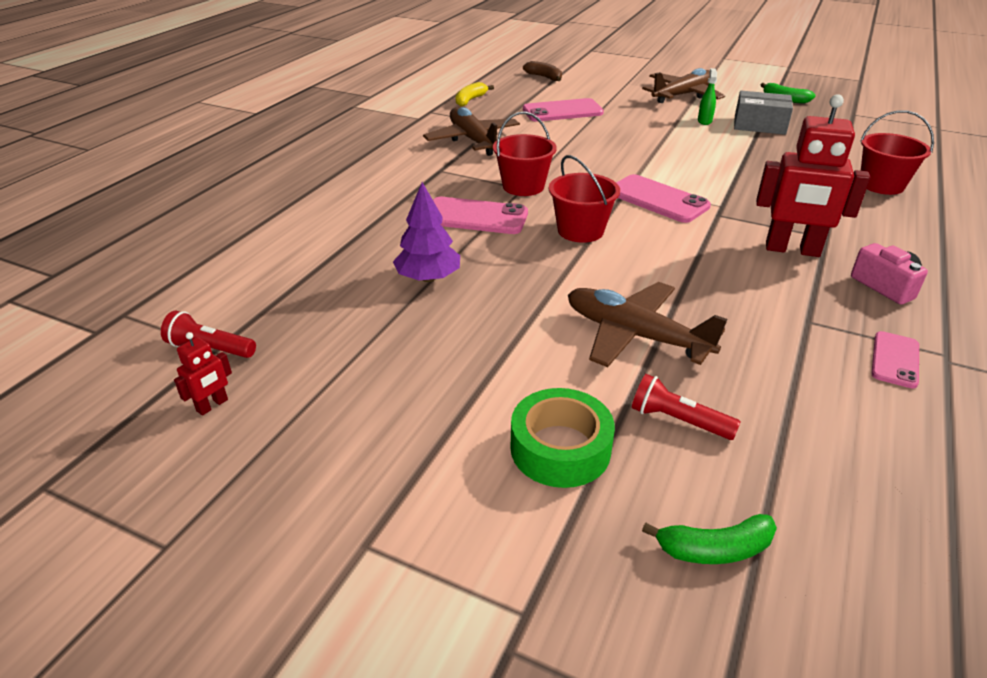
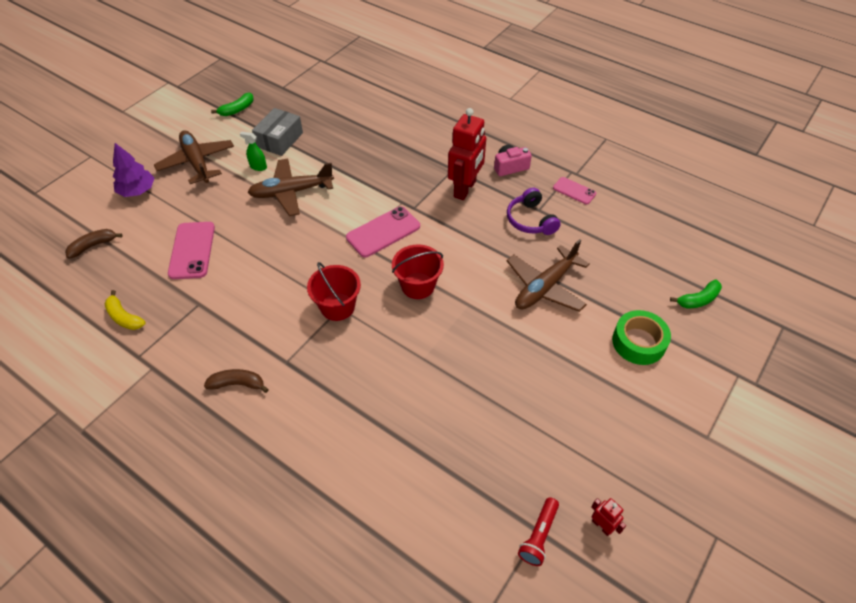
camera: 80 degrees left, 15 degrees up
(408, 153) = (238, 384): none -> brown banana
(428, 278) = (465, 387): purple tree -> purple tree (137, 191)
(473, 140) = (230, 328): brown plane -> brown plane (291, 192)
(475, 217) = (381, 346): pink phone -> none
(678, 420) = (617, 288): red flashlight -> none
(714, 549) = (698, 300): green banana -> green banana turned 60 degrees clockwise
(775, 314) = (530, 220): none -> purple headphones
(881, 185) = (395, 120): red bucket -> none

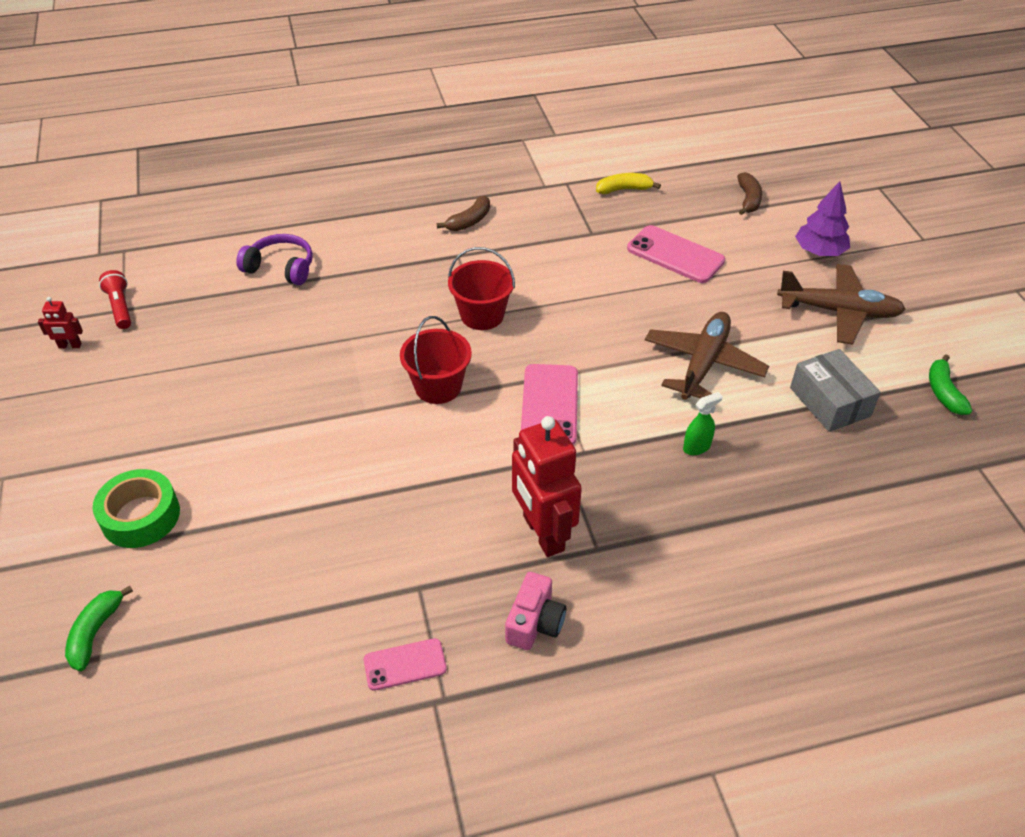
camera: 130 degrees right, 5 degrees down
(258, 167) = (783, 357): green spray bottle -> green spray bottle (697, 447)
(530, 220) = (412, 562): purple headphones -> purple headphones (281, 268)
(545, 287) = (304, 492): brown plane -> none

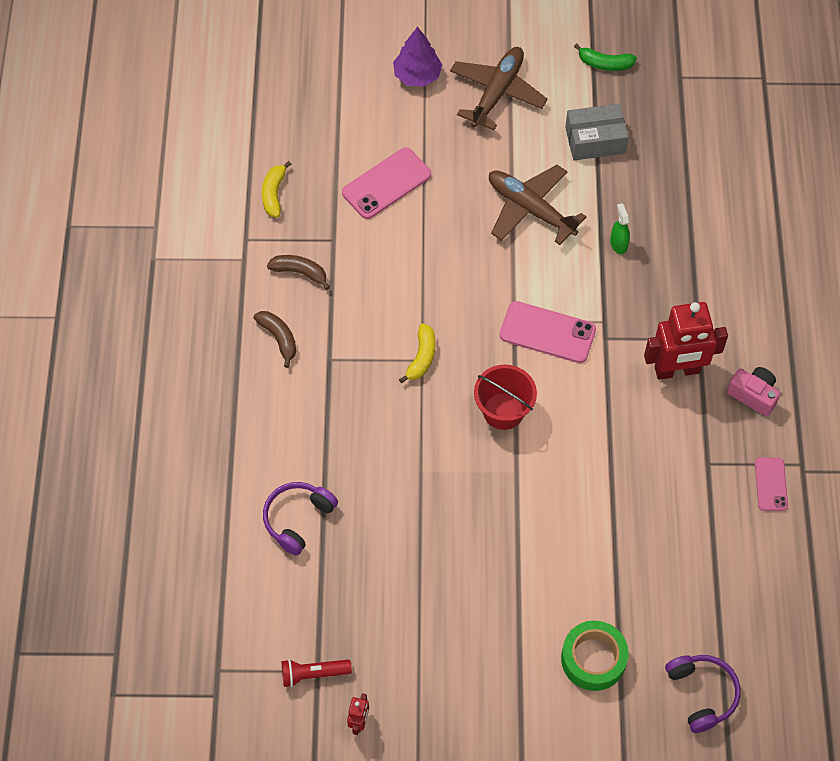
camera: 75 degrees left, 15 degrees up
(96, 632) = (702, 694): green banana -> purple headphones
(482, 315) = (421, 357): red bucket -> yellow banana
(748, 200) = (326, 100): brown banana -> brown banana (300, 272)

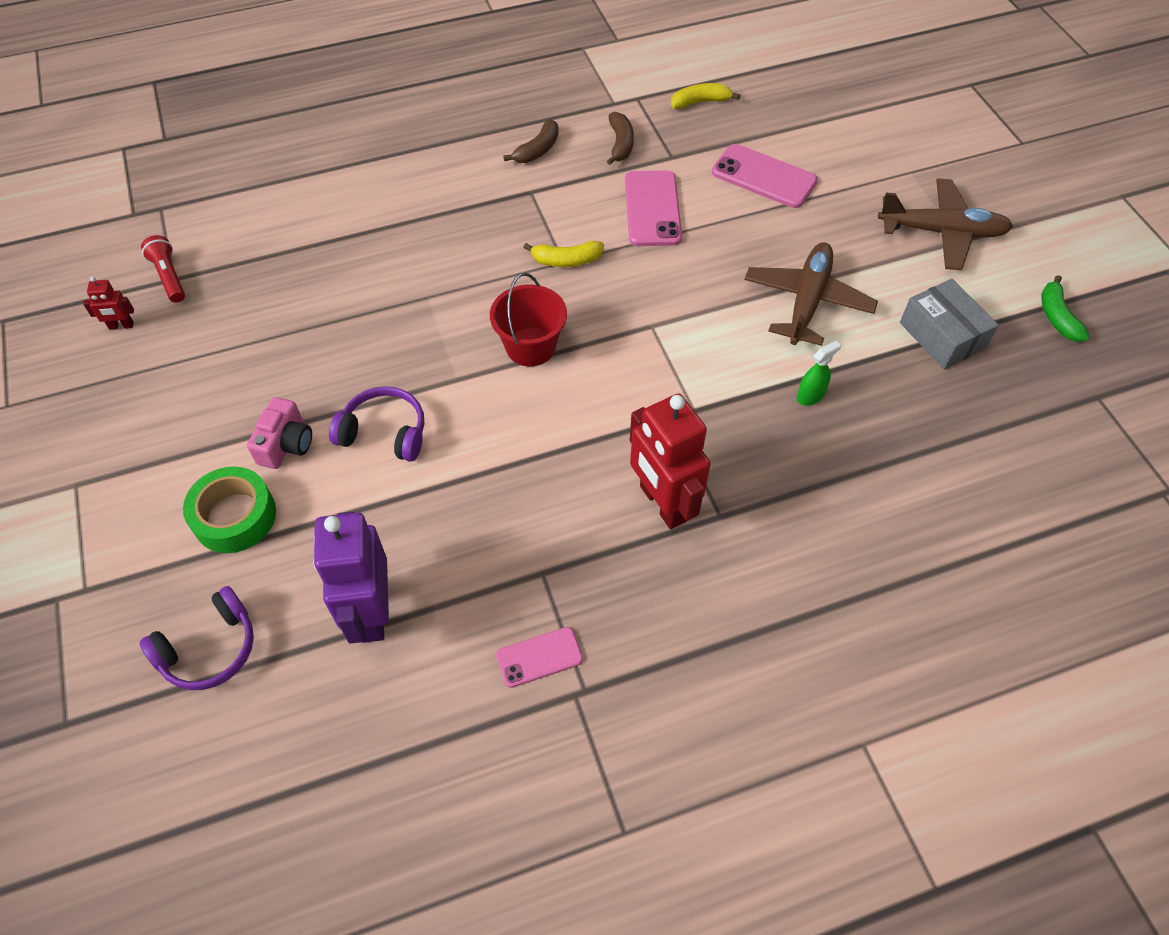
camera: 70 degrees right, 5 degrees down
(297, 519) = (339, 218): purple headphones -> purple headphones (384, 432)
(417, 75) = (915, 164): purple tree -> none
(547, 333) = (651, 359): pink phone -> pink phone (652, 209)
(705, 581) = (371, 613): none -> purple robot
(753, 395) = (666, 601): pink camera -> pink camera (286, 444)

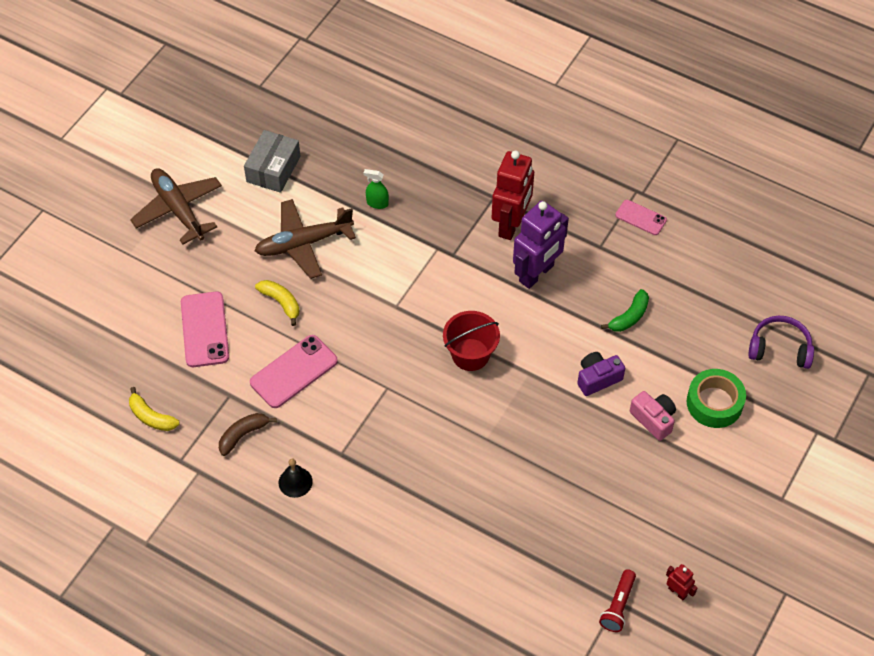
camera: 130 degrees left, 0 degrees up
(286, 444) = (653, 419): pink camera -> pink camera turned 75 degrees clockwise
(371, 613) = (693, 299): purple robot -> purple robot (537, 274)
(384, 432) = (597, 378): purple headphones -> purple camera
(537, 150) = (295, 482): brown banana -> black bell
(566, 260) = (385, 386): yellow banana -> yellow banana (281, 303)
(1057, 317) = (209, 126): green banana -> green banana (629, 317)

